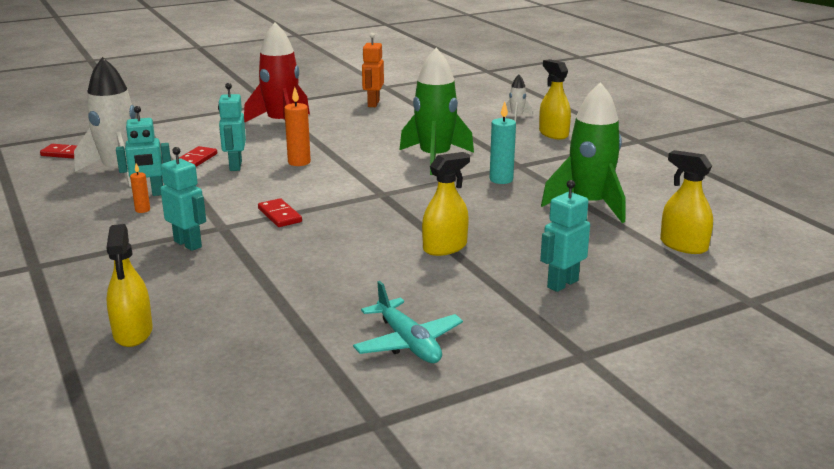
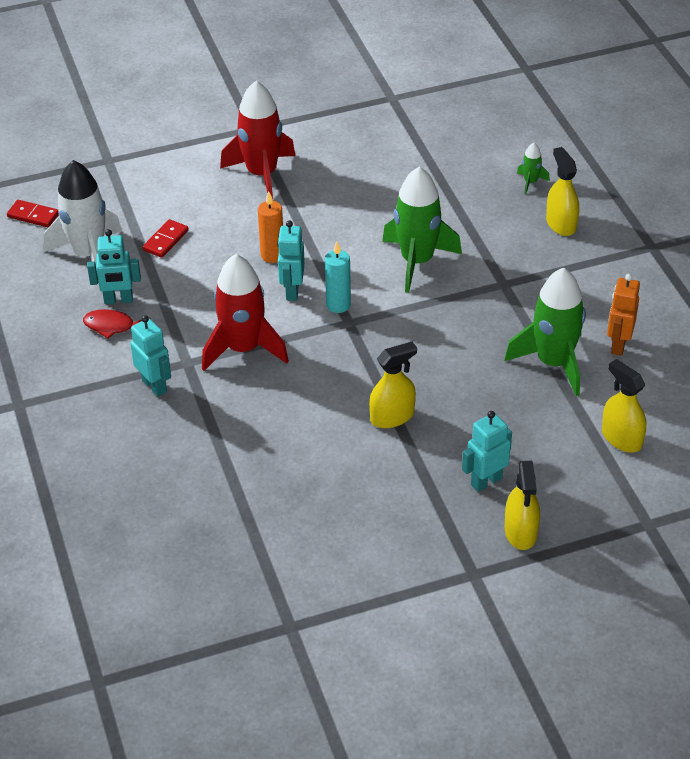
camera: 10 degrees right, 20 degrees up
(133, 333) = (107, 503): yellow spray bottle -> yellow spray bottle (521, 532)
(142, 210) = (112, 326): orange candle -> red fish
(235, 166) = (206, 256): turquoise robot -> turquoise robot (292, 291)
(280, 215) = (243, 349): red domino -> red rocket
(373, 104) = (371, 138): orange robot -> orange robot (618, 345)
(408, 343) = (332, 542): turquoise plane -> none
(501, 180) = (477, 309): turquoise candle -> turquoise candle (338, 305)
(516, 116) = (530, 182): white rocket -> green rocket

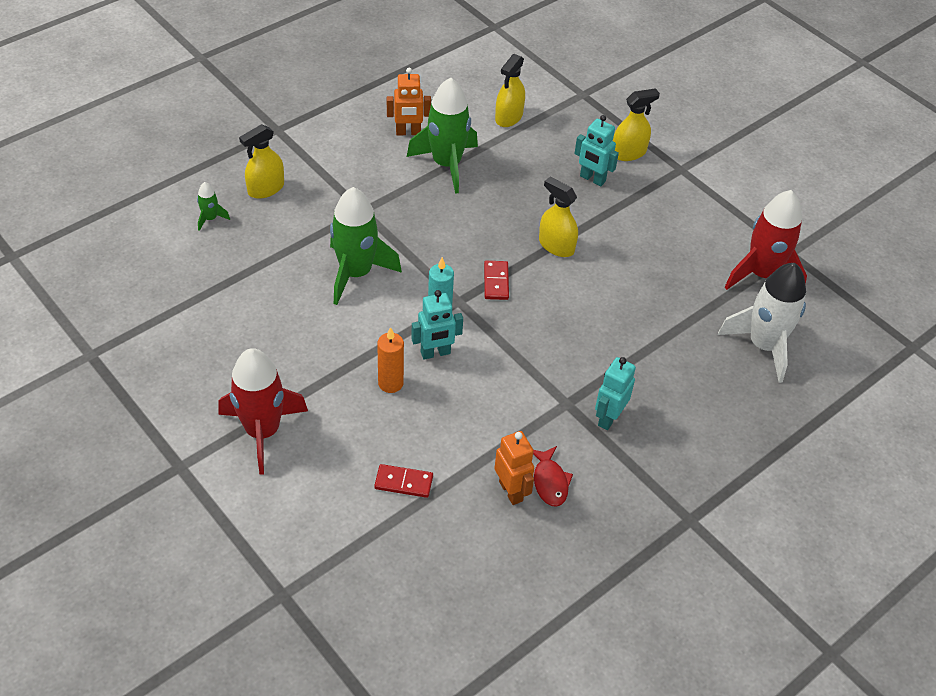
camera: 115 degrees left, 5 degrees up
(33, 215) = (412, 633): red domino -> red domino (496, 282)
(88, 254) = (454, 547): white rocket -> white rocket (763, 346)
(118, 300) = (511, 491): turquoise robot -> orange robot
(243, 349) = (529, 366): red rocket -> red rocket (762, 274)

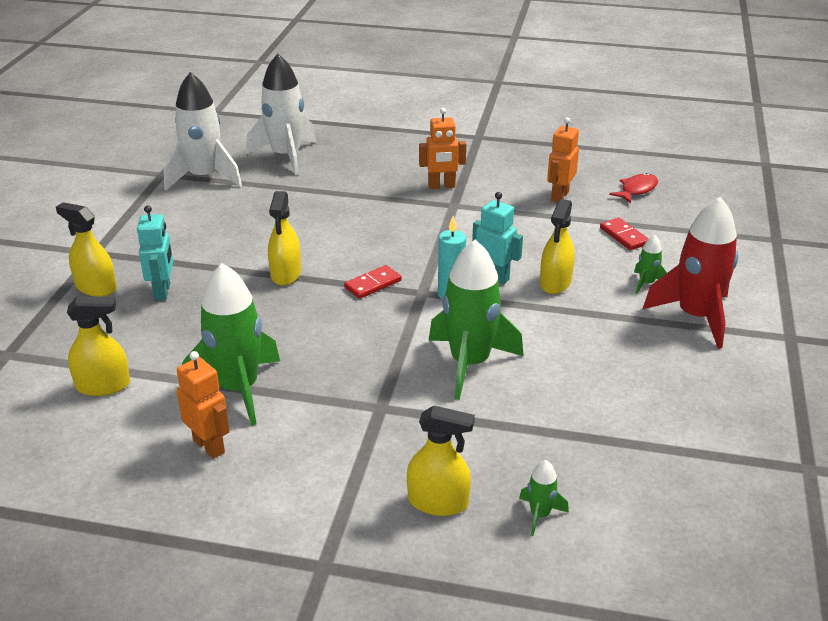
camera: 125 degrees left, 15 degrees down
(330, 438) = (646, 283): none -> green rocket
(390, 383) = (555, 282): orange candle -> yellow spray bottle
(550, 482) = (528, 186): red fish -> red fish (637, 190)
(608, 418) = (441, 186): turquoise robot -> orange robot
(762, 274) = (204, 177): red rocket -> white rocket

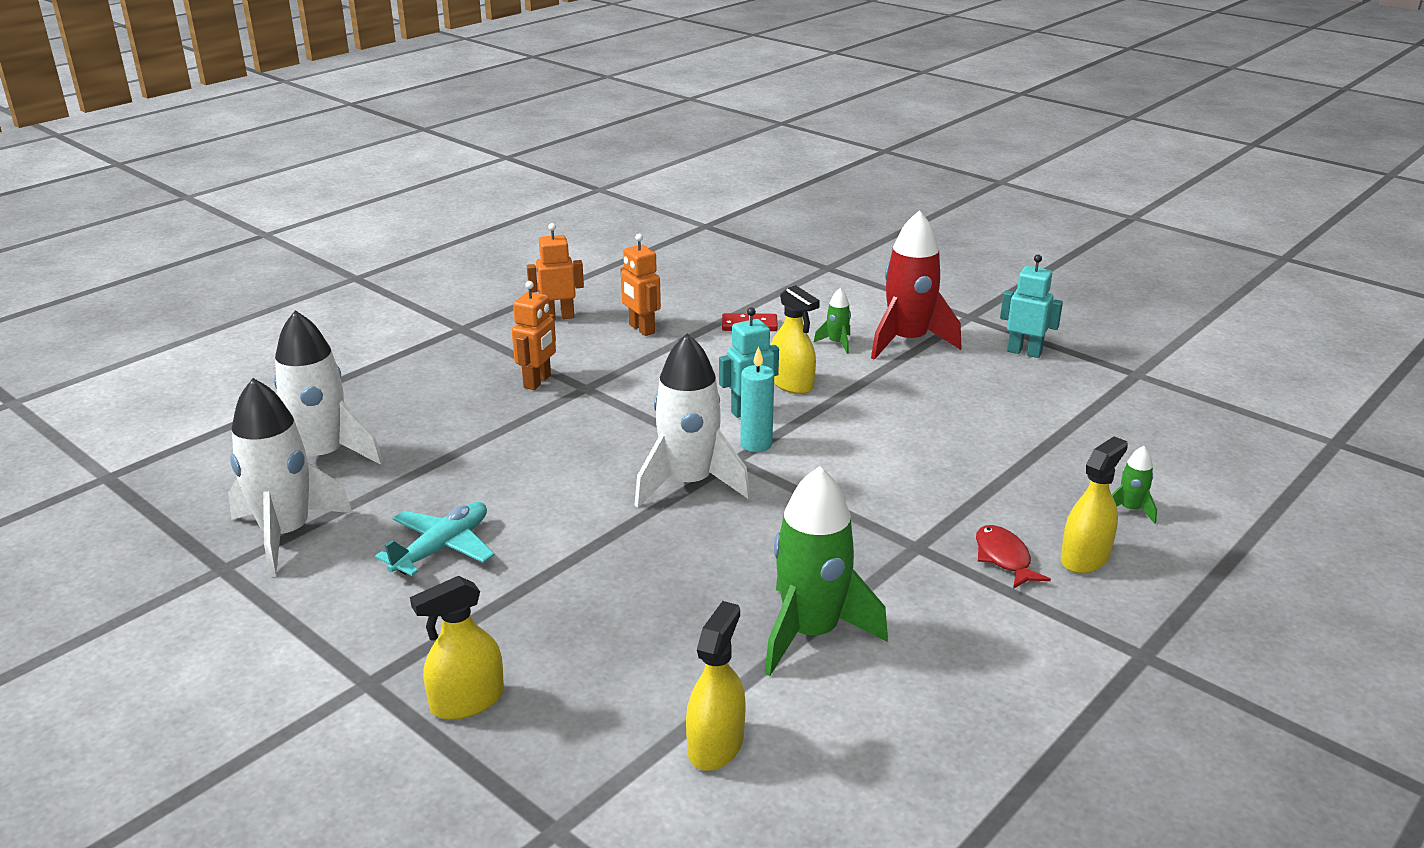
camera: 60 degrees left, 5 degrees down
(163, 292) = (543, 642): turquoise robot -> turquoise robot (1024, 352)
(209, 446) = (904, 683): orange robot -> orange robot (558, 317)
(228, 226) = (442, 548): none -> turquoise plane
(286, 274) = (605, 535): yellow spray bottle -> none
(373, 284) = (688, 483): red domino -> white rocket
(469, 363) = (884, 472): green rocket -> none
(637, 190) = (677, 291): red fish -> red fish (1004, 558)

